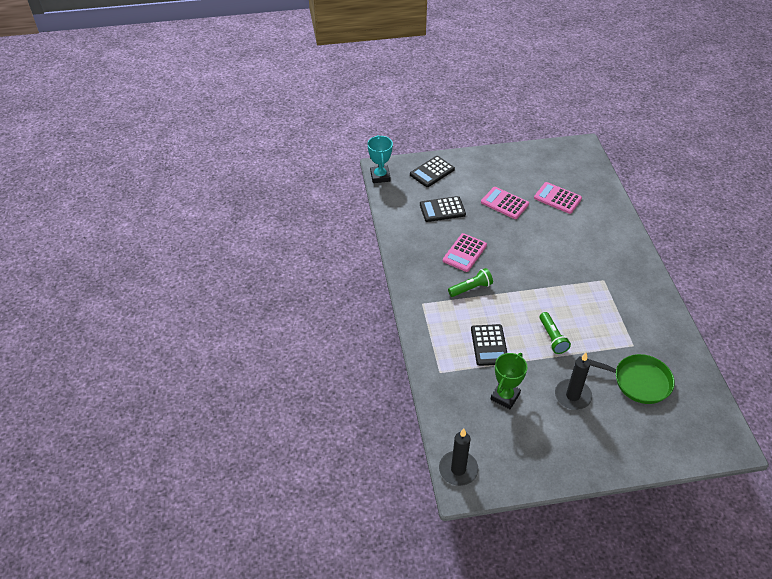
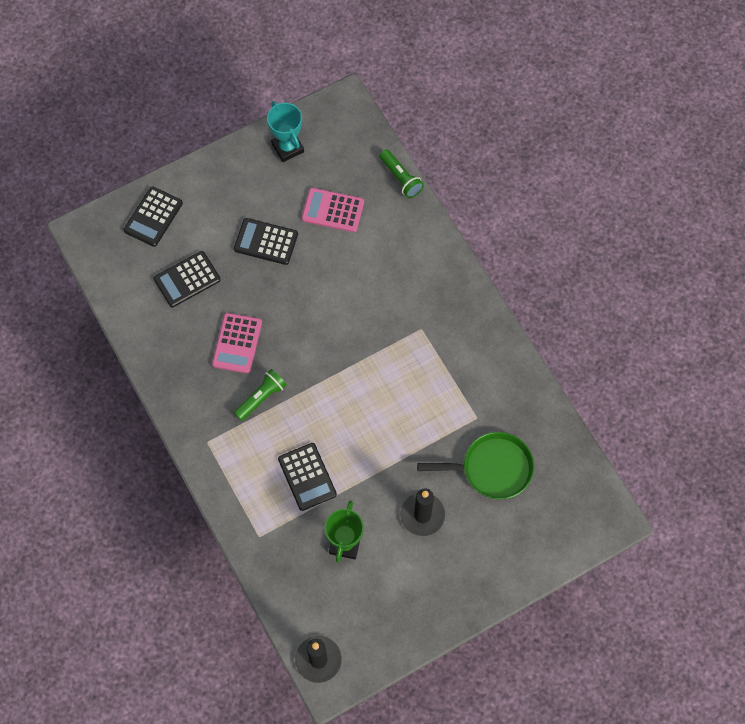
camera: 20 degrees left, 20 degrees up
(380, 176) = (85, 248): turquoise trophy -> turquoise trophy (288, 147)
(504, 203) = (266, 242): pink calculator -> black calculator
(552, 338) = (379, 439): green flashlight -> green flashlight (401, 178)

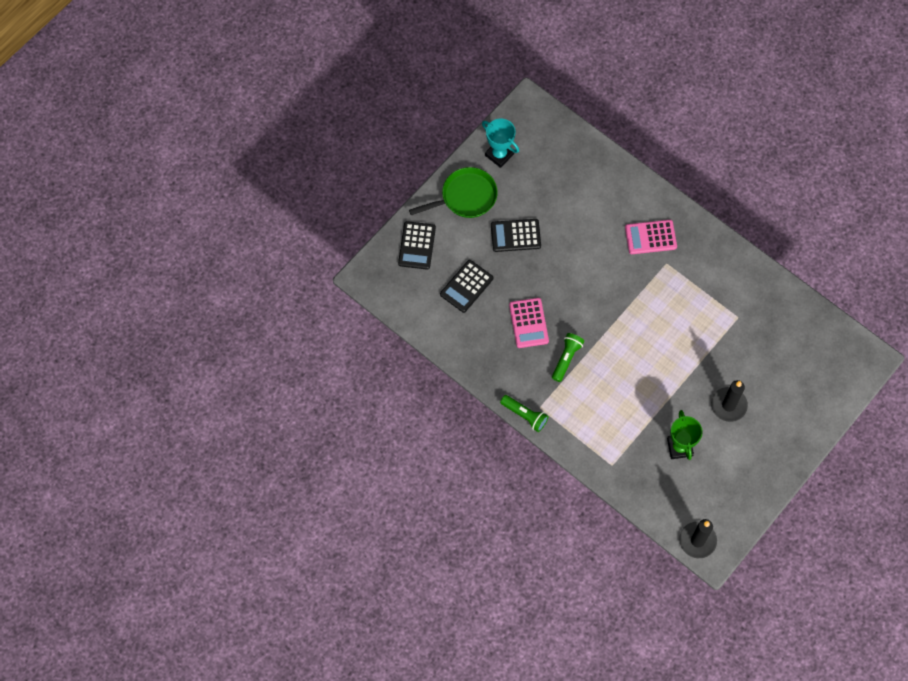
camera: 20 degrees left, 0 degrees up
(307, 477) = (628, 407): black calculator -> none
(333, 210) = (557, 193): pink calculator -> pink calculator (650, 237)
(401, 178) = (599, 150): green flashlight -> green flashlight (525, 415)
(492, 468) = (765, 352): green pan -> green pan (465, 197)

